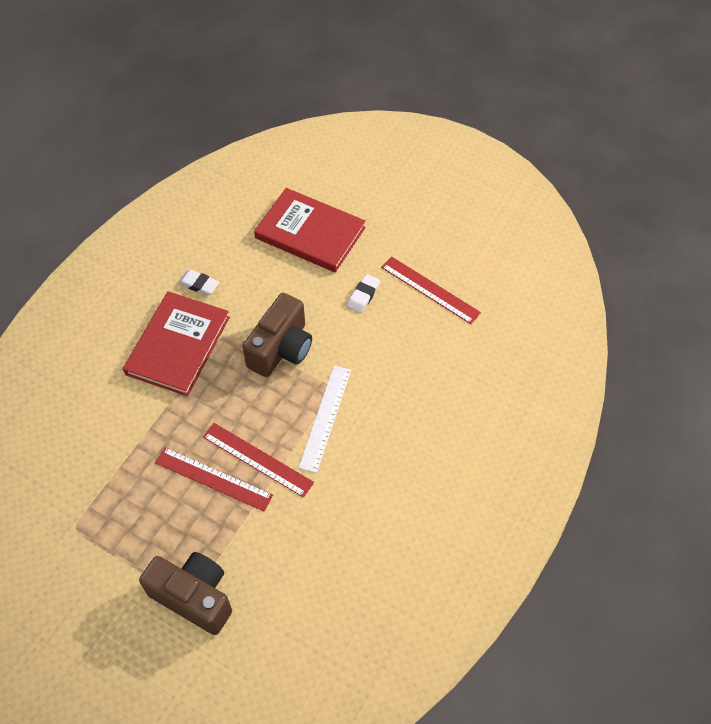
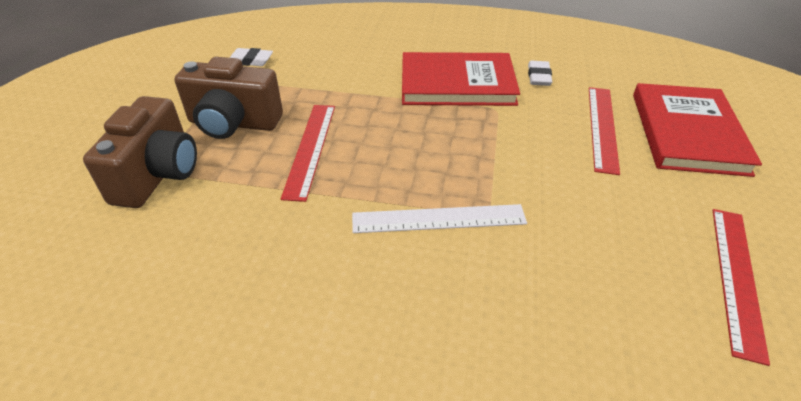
camera: 70 degrees right, 15 degrees down
(257, 459) = (349, 175): red ruler -> red ruler (602, 127)
(281, 349) = (509, 153): brown camera -> brown camera (233, 123)
(363, 295) = (651, 204): white eraser -> white eraser (250, 61)

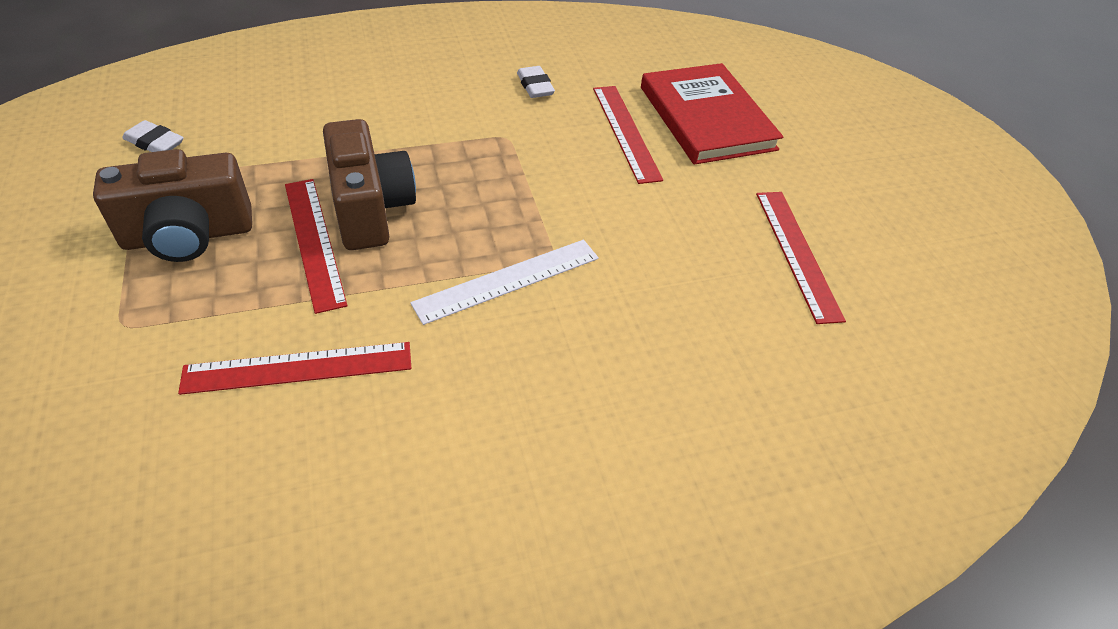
camera: 30 degrees left, 5 degrees up
(158, 175) = (127, 331): brown camera -> brown camera (371, 209)
(246, 236) = (298, 368): none -> red ruler
(250, 61) = (155, 143): white eraser -> white eraser turned 45 degrees clockwise
(457, 83) = (447, 115): red book -> none

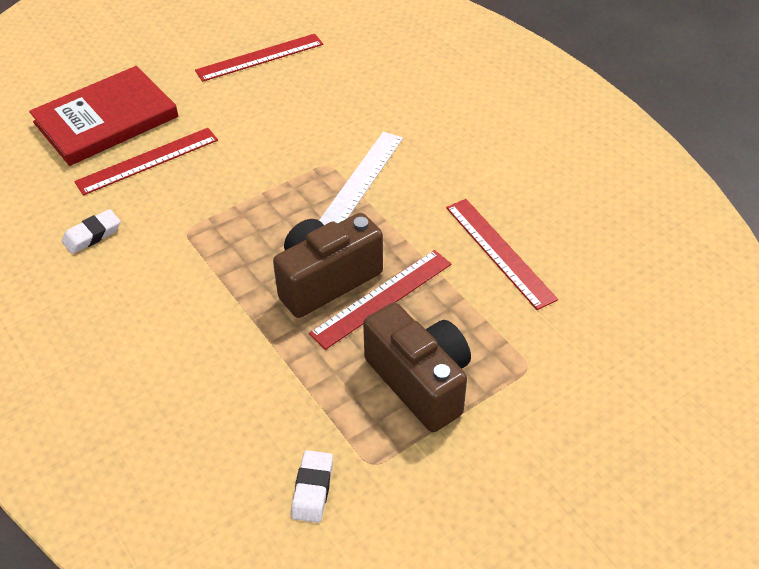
camera: 105 degrees left, 0 degrees up
(508, 280) = (361, 179): white ruler -> white ruler turned 75 degrees clockwise

